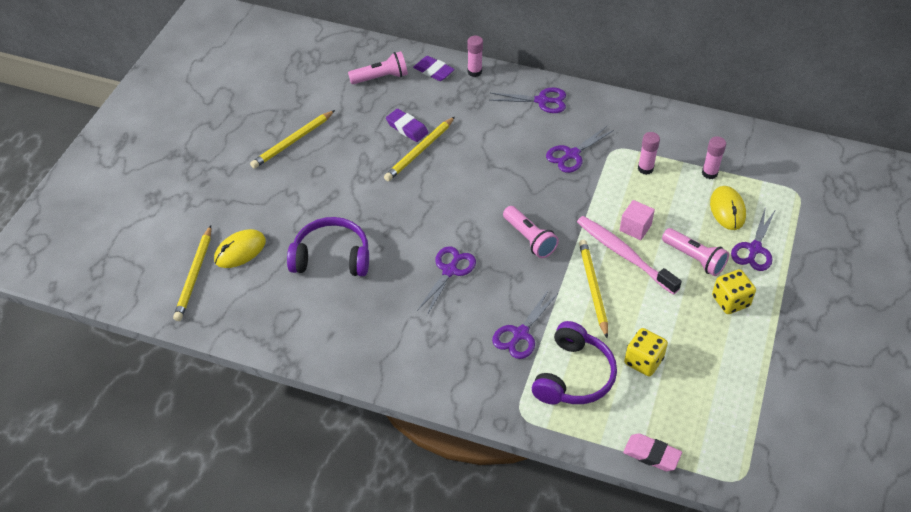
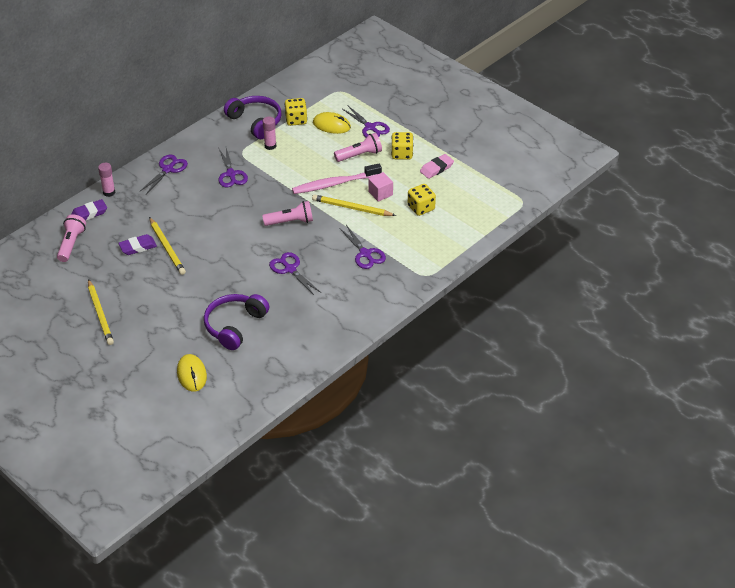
camera: 65 degrees left, 5 degrees down
(194, 275) = (197, 407): yellow pencil -> none
(573, 376) = (412, 242): purple headphones -> purple headphones (255, 122)
(635, 228) = (316, 170): pink cube -> pink cube (380, 193)
(651, 455) = (487, 230): pink eraser -> pink eraser (436, 168)
(709, 173) = (296, 120): pink glue stick -> yellow dice

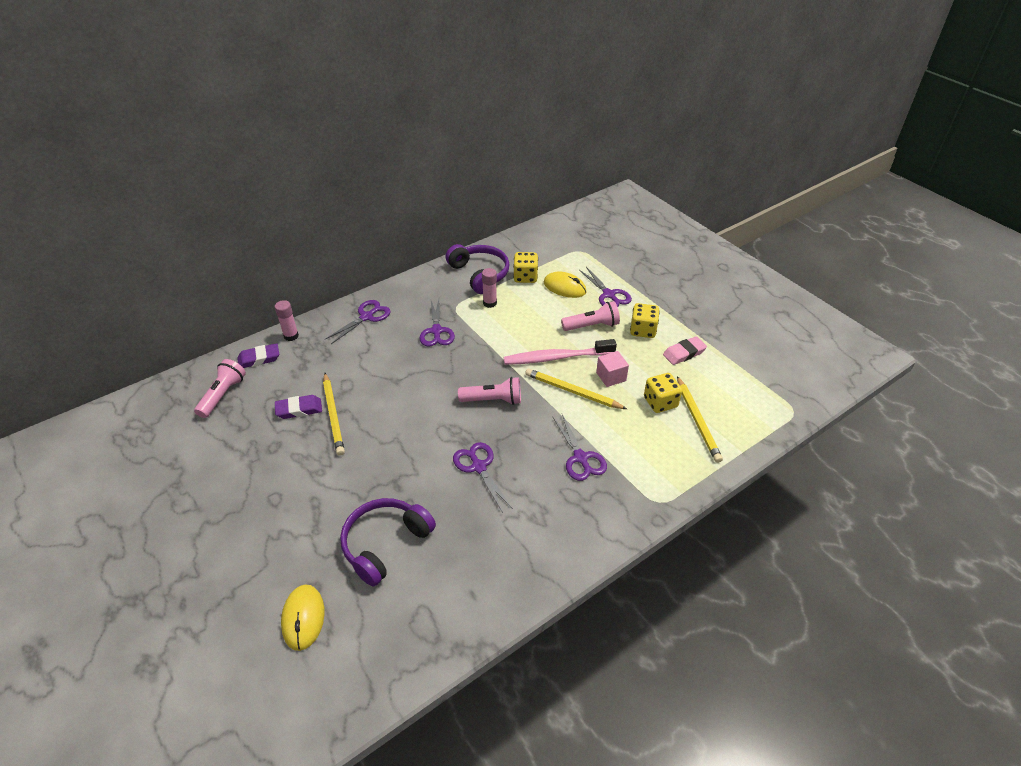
camera: 10 degrees right, 0 degrees up
(100, 314) = (218, 498): yellow pencil -> yellow pencil (697, 420)

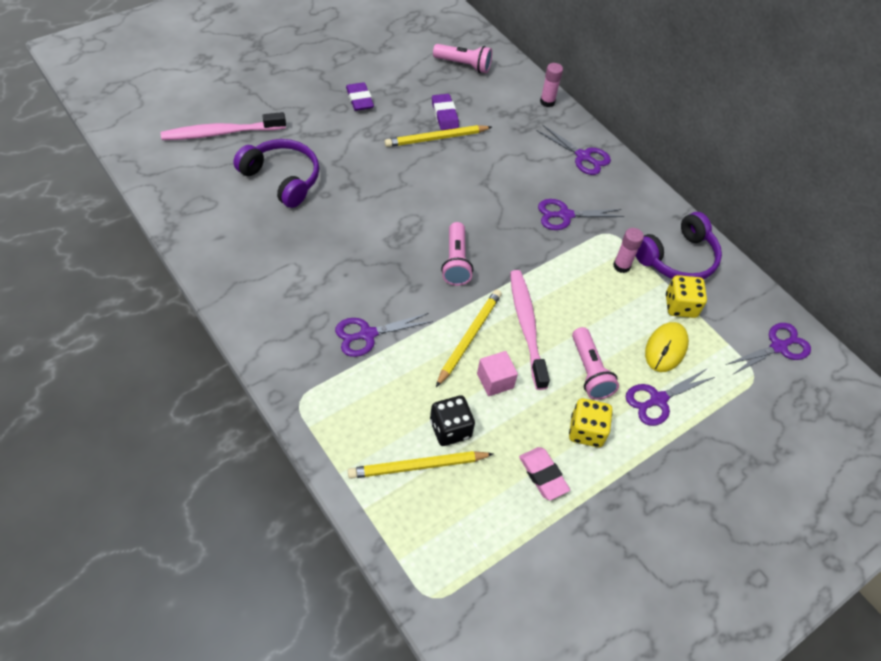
camera: 85 degrees right, 10 degrees up
(259, 359) = (512, 83): purple eraser -> purple eraser (359, 99)
(303, 618) = (221, 133): yellow mouse -> pink toothbrush
(478, 466) = (363, 246): purple scissors -> purple scissors (779, 347)
(660, 402) = (450, 429): yellow dice -> black dice

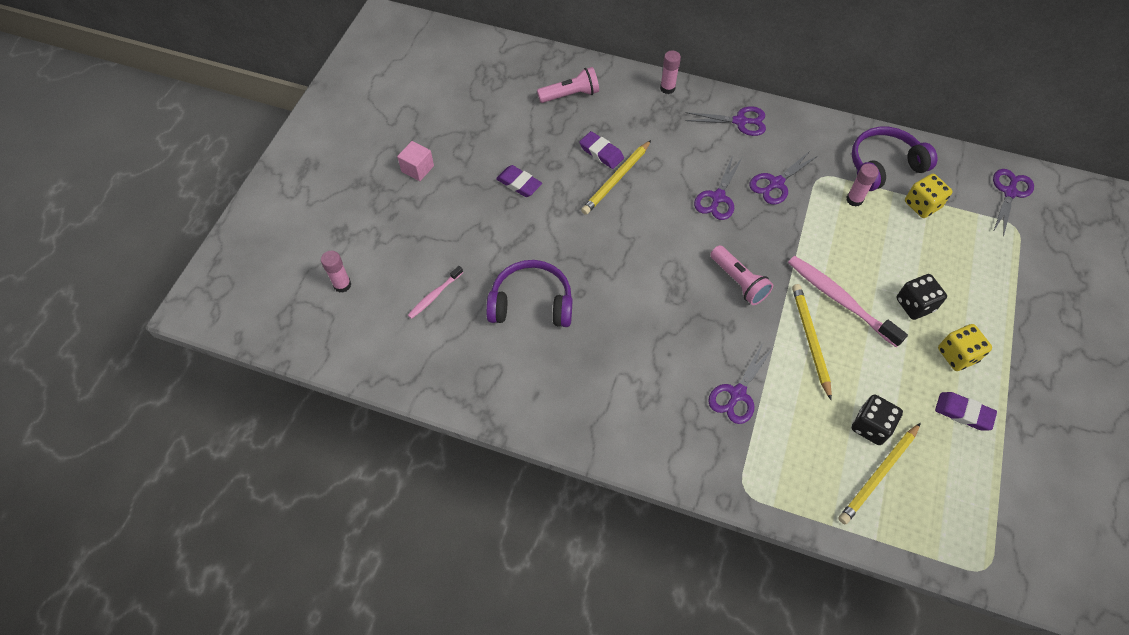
camera: 30 degrees left, 5 degrees up
(168, 90) = (342, 285): none -> pink glue stick
(221, 133) = (434, 295): pink toothbrush -> pink toothbrush, size x0.54
(495, 381) = (862, 362): pink cube -> pink cube (417, 169)
(543, 475) = (963, 413): pink eraser -> purple eraser
(589, 371) = (914, 305): pink flashlight -> black dice
(657, 400) = (977, 294): purple scissors -> purple scissors (718, 198)
(666, 348) = (944, 247): yellow mouse -> none
(677, 258) = (884, 166): purple headphones -> purple headphones turned 135 degrees counterclockwise

